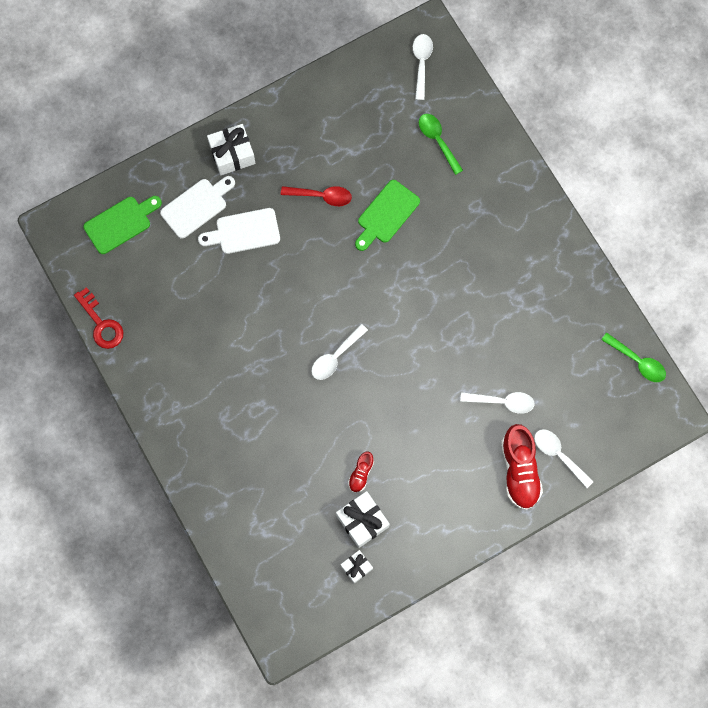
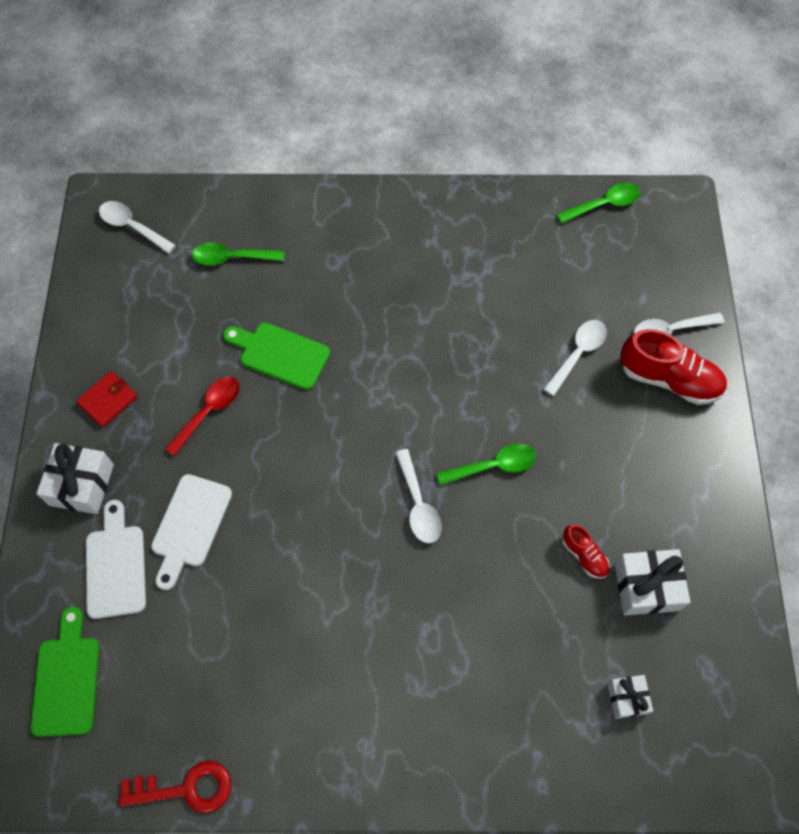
camera: 60 degrees left, 10 degrees down
(293, 132) = (108, 400): none -> red wallet
(356, 567) = (704, 627): white gift -> white gift (627, 698)
(386, 214) = (280, 354): green cutting board -> green cutting board turned 135 degrees clockwise
(388, 388) = (493, 466): none -> green spoon

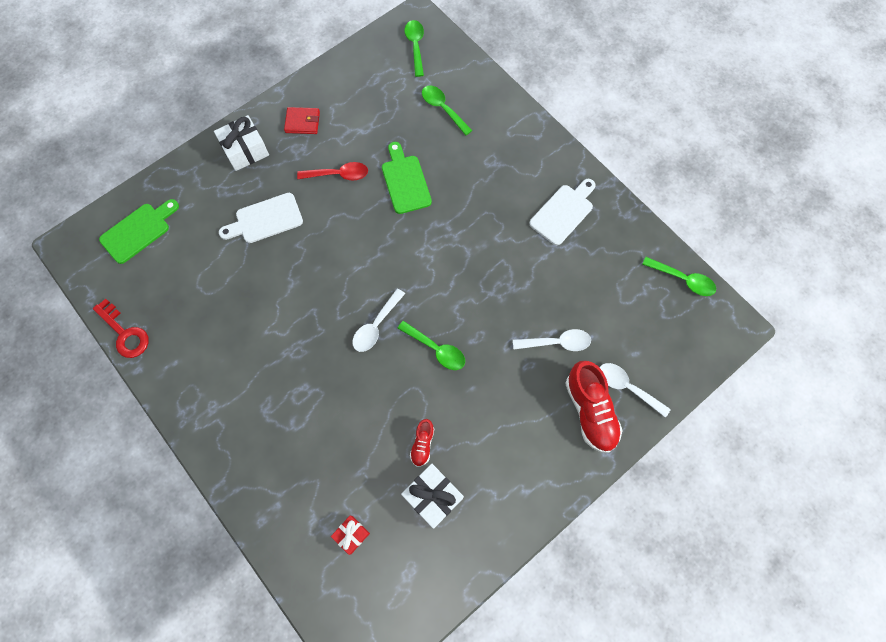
camera: 50 degrees right, 5 degrees up
(116, 566) = (214, 203): white cutting board -> white cutting board (563, 212)
(132, 227) = (415, 46): white spoon -> green spoon
(627, 698) = (351, 535): white gift -> red gift

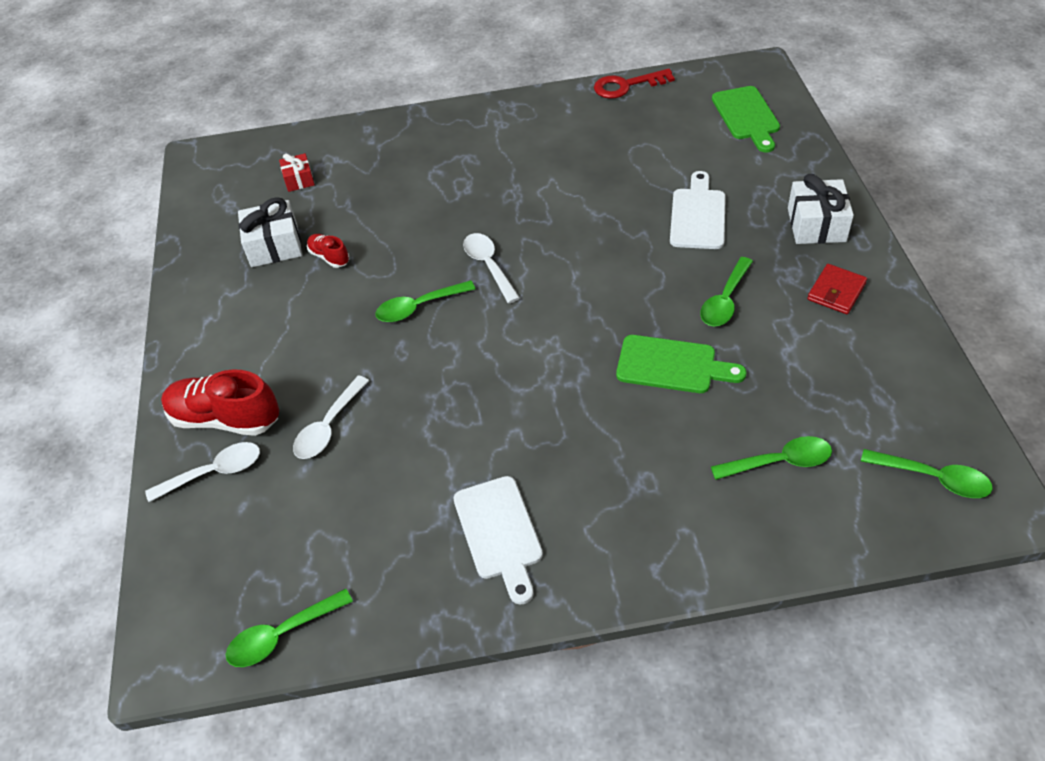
camera: 125 degrees right, 20 degrees down
(338, 174) = (725, 300): red spoon -> green spoon

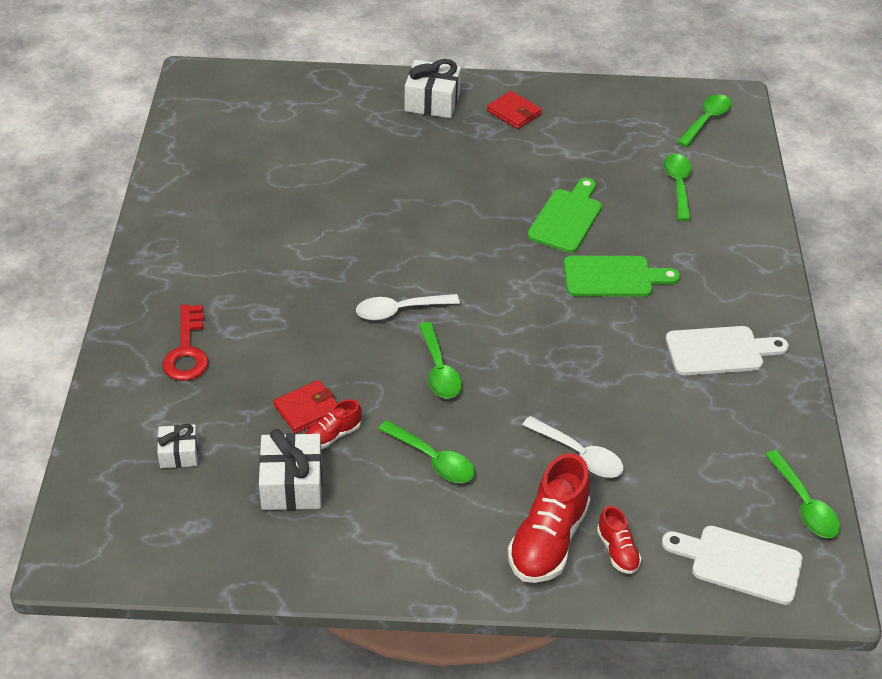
camera: 85 degrees left, 5 degrees down
(214, 472) = (617, 551): white spoon -> red shoe
(299, 180) = (179, 454): red gift -> white gift
(356, 236) = (307, 409): none -> red wallet
(626, 86) = (166, 165): red key -> red key (187, 350)
(698, 215) = (389, 163): white cutting board -> white cutting board (739, 563)
(725, 300) = (502, 172): green spoon -> green spoon (433, 459)
(747, 116) = (264, 102): green cutting board -> green cutting board (613, 277)

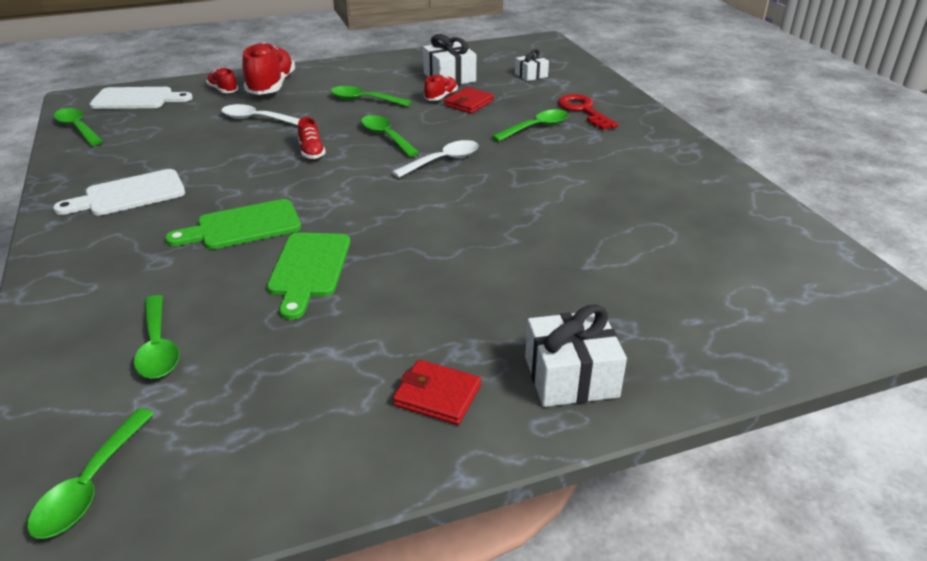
camera: 160 degrees right, 10 degrees down
(266, 335) = (536, 128): none -> green spoon
(529, 366) = (311, 152): none -> red shoe

